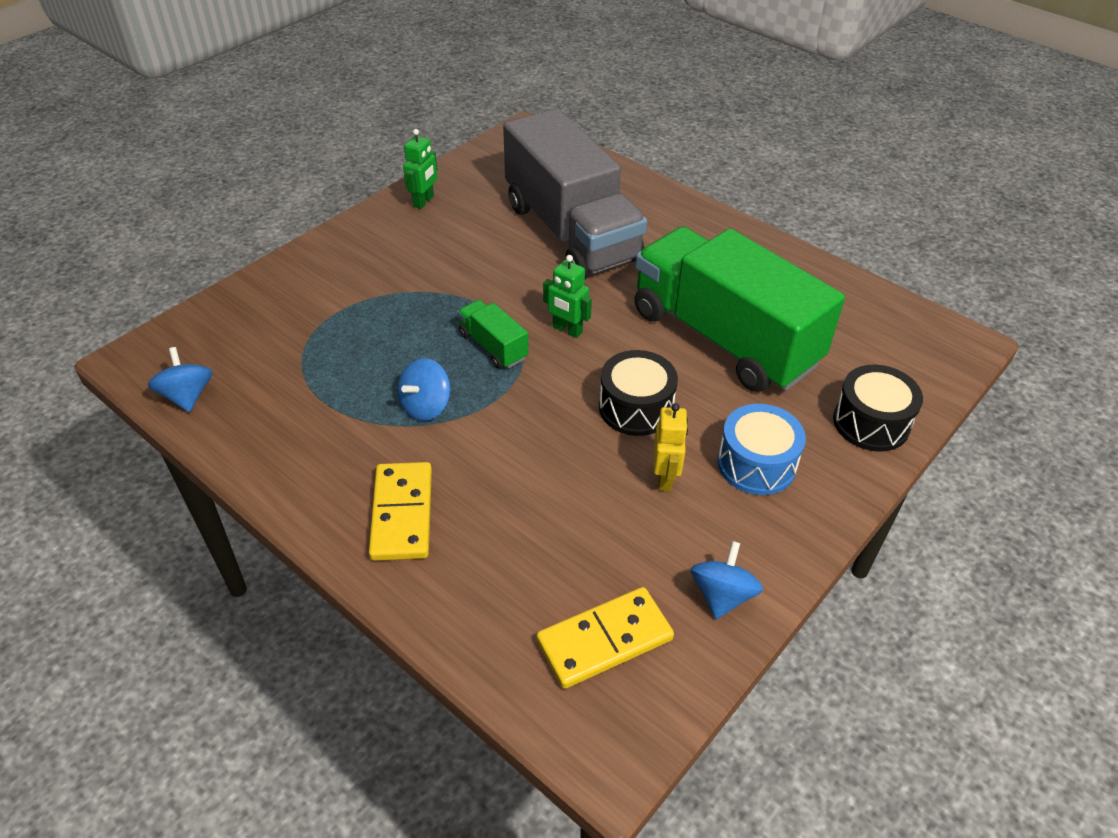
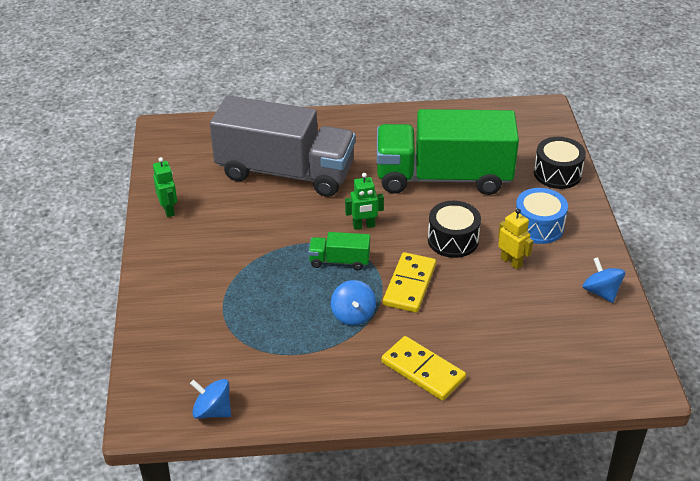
camera: 45 degrees left, 5 degrees down
(604, 640) = (584, 347): yellow domino -> yellow domino (409, 285)

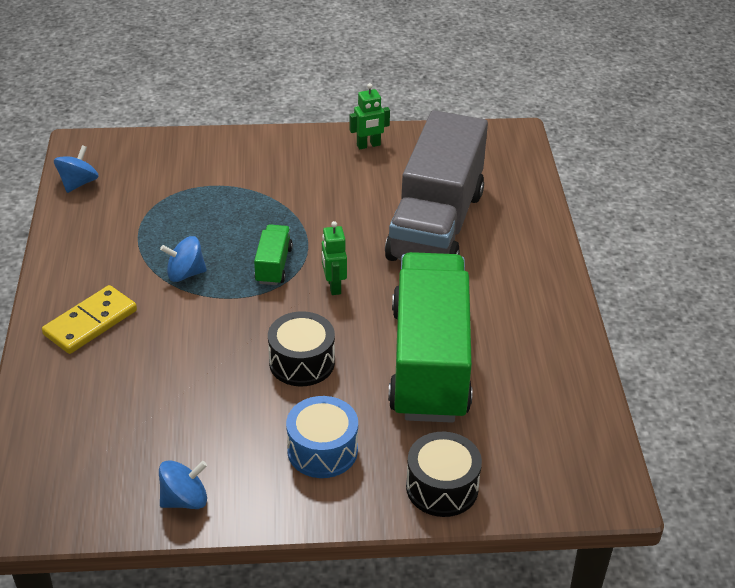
camera: 90 degrees right, 0 degrees up
(409, 285) = (226, 319): yellow domino -> none
(511, 262) = (255, 414): yellow robot -> none

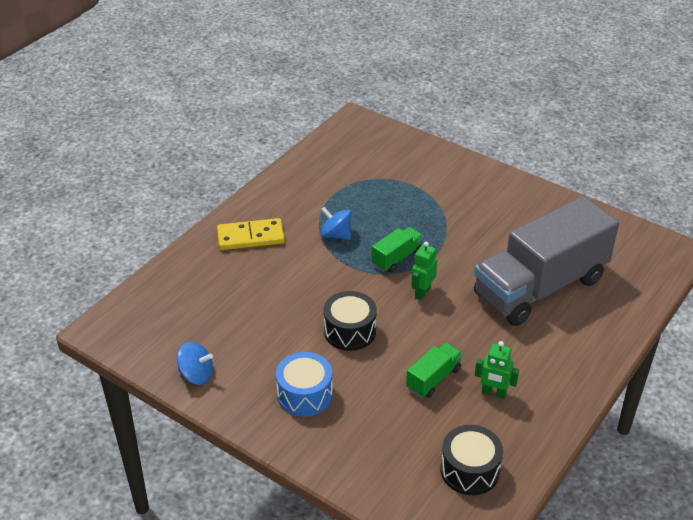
camera: 40 degrees right, 0 degrees up
(78, 183) = (330, 144): blue spinning top -> none
(368, 145) = (550, 206): green robot -> green robot (493, 393)
(429, 362) = (433, 379): green truck -> green truck, size x0.41
(442, 487) = (354, 465): black drum -> black drum (469, 470)

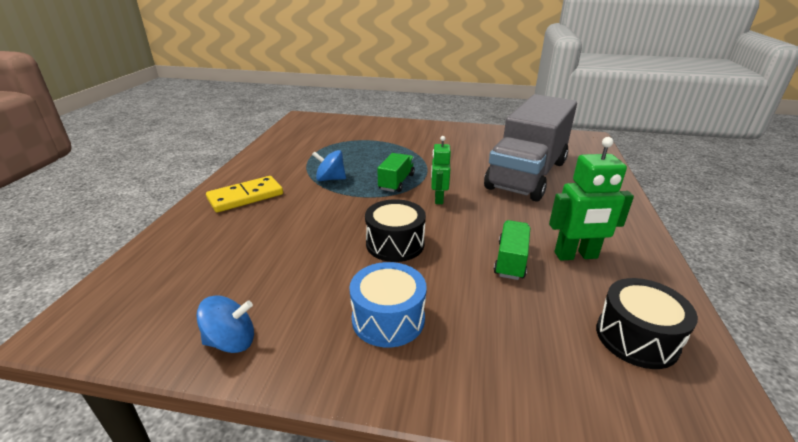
camera: 25 degrees left, 10 degrees down
(493, 393) = (576, 255): green robot -> green robot, size x1.54

